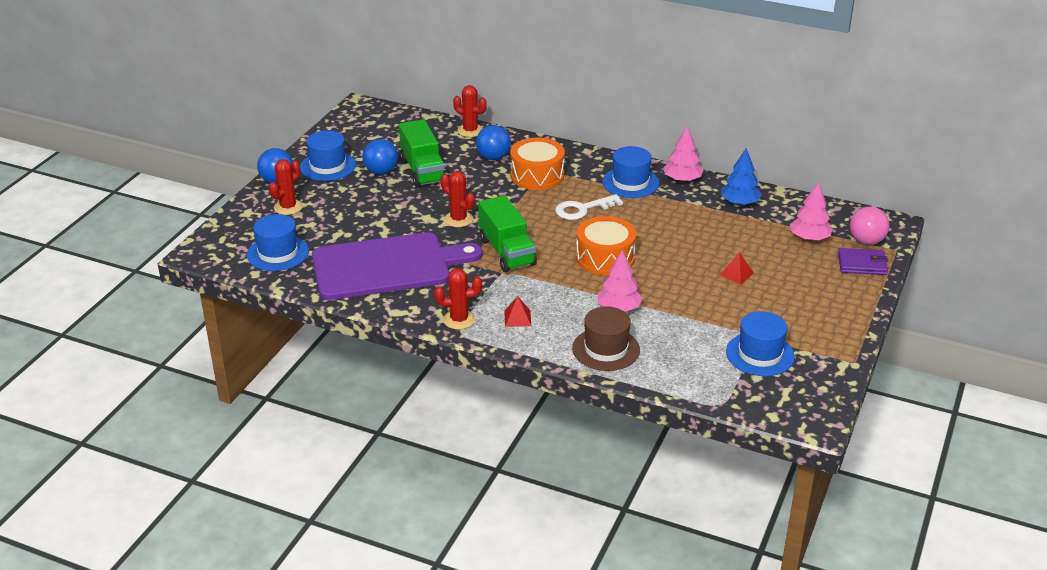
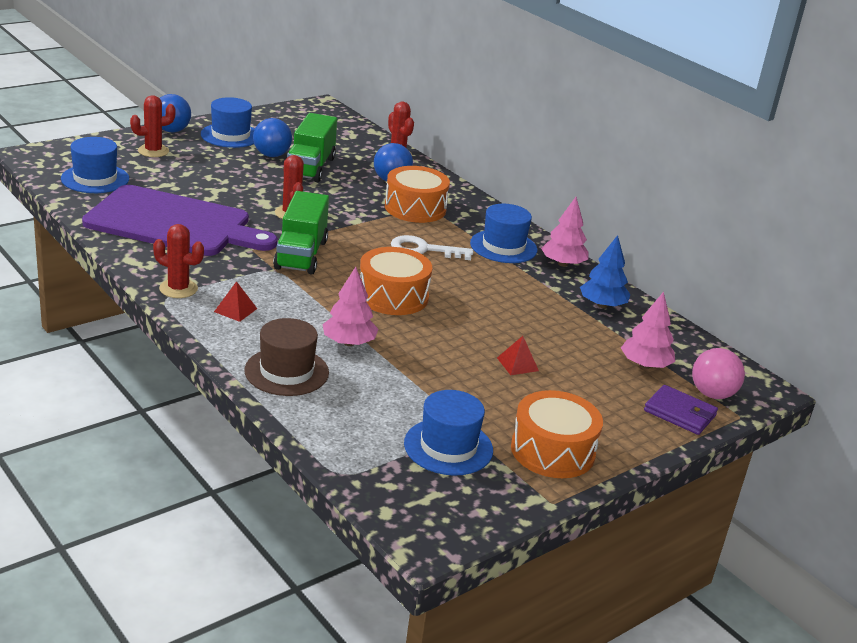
camera: 25 degrees right, 5 degrees down
(819, 327) = (552, 451): none -> orange drum

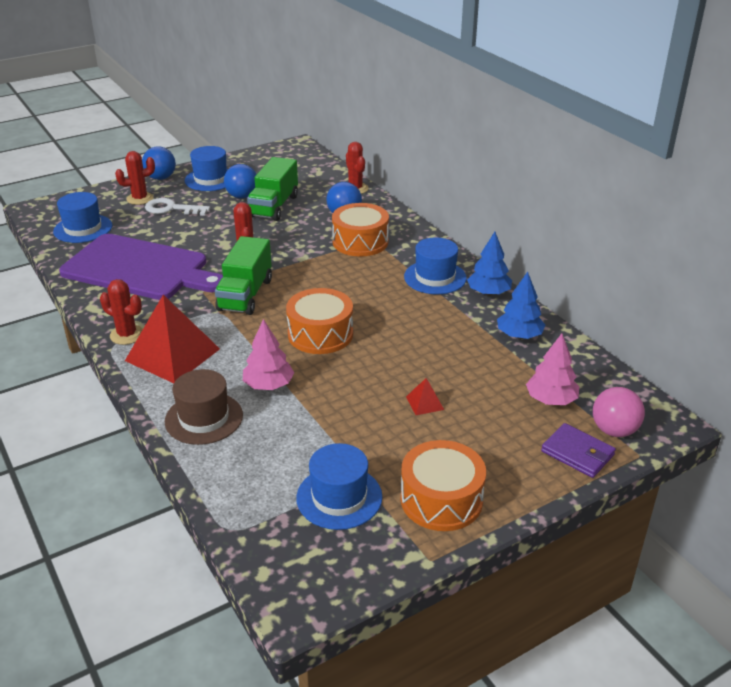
camera: 10 degrees right, 5 degrees up
(235, 310) = (172, 354): red pyramid -> red pyramid, size x2.37
(424, 250) = (359, 284): white key -> white key (171, 209)
(563, 264) = (488, 293): pink tree -> blue tree

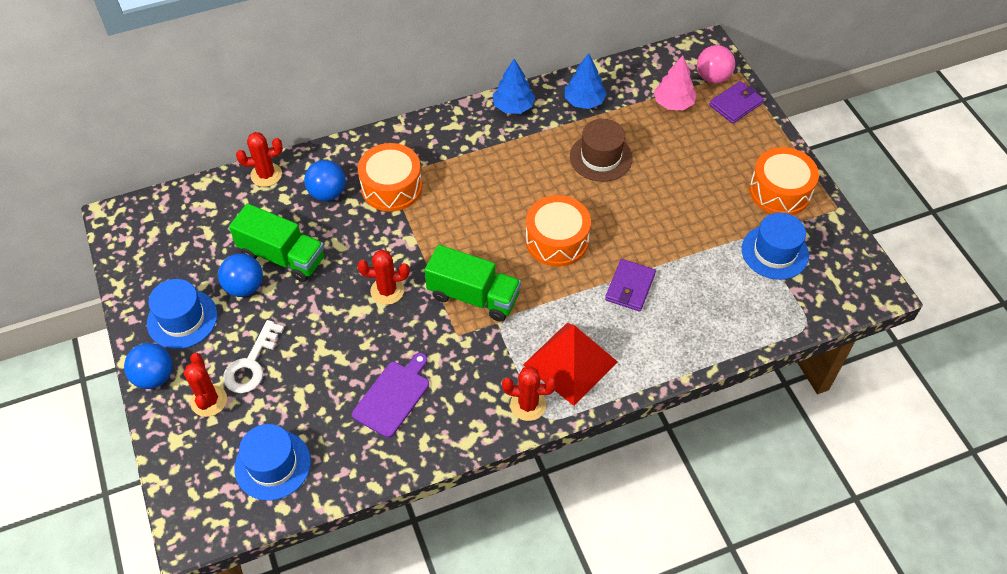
camera: 80 degrees left, 20 degrees up
(127, 335) = (528, 405): red cactus -> red cactus turned 60 degrees clockwise
(140, 268) = (393, 396): purple cutting board -> purple cutting board, size x0.49
(204, 418) = (671, 339): brown hat -> brown hat (601, 157)
(268, 385) = (630, 287): pink tree -> purple wallet
(425, 403) = (668, 181): red pyramid -> none
(435, 277) = (477, 139): blue hat -> none

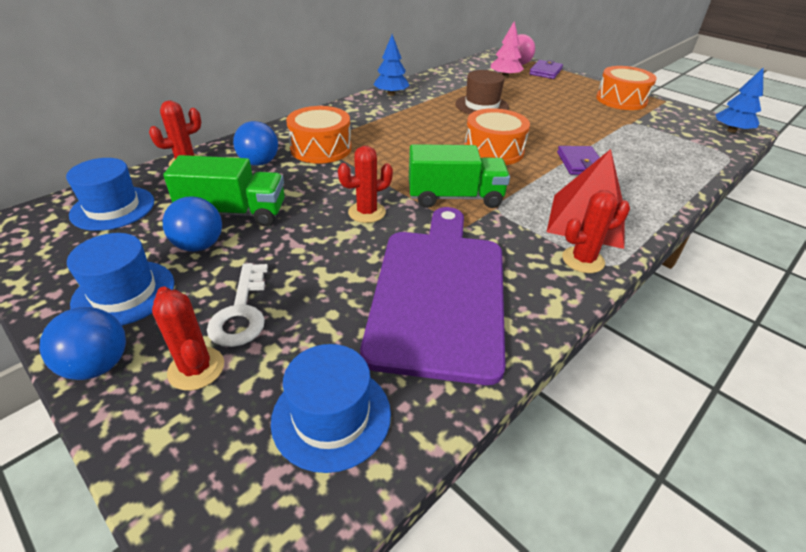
camera: 25 degrees left, 15 degrees down
(393, 396) = (438, 293): purple cutting board -> purple cutting board, size x2.03
(584, 101) = (442, 84): blue tree -> blue tree (731, 131)
(775, 252) = (656, 126): blue hat -> blue hat (113, 208)

